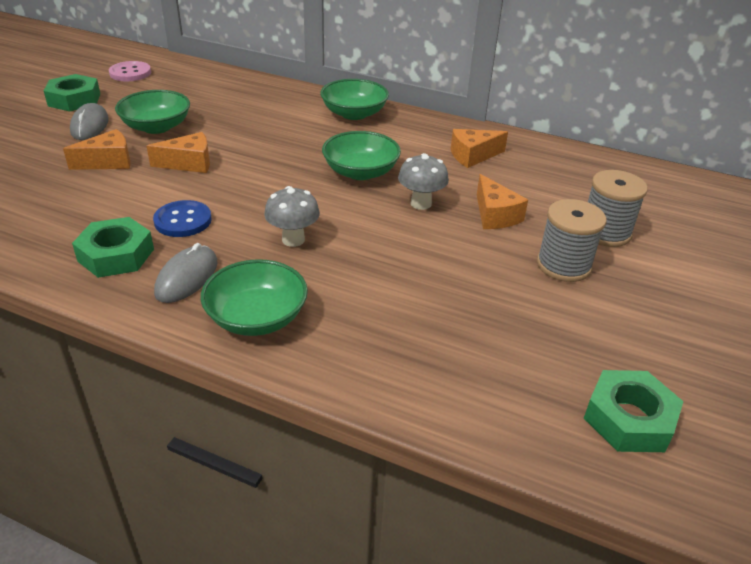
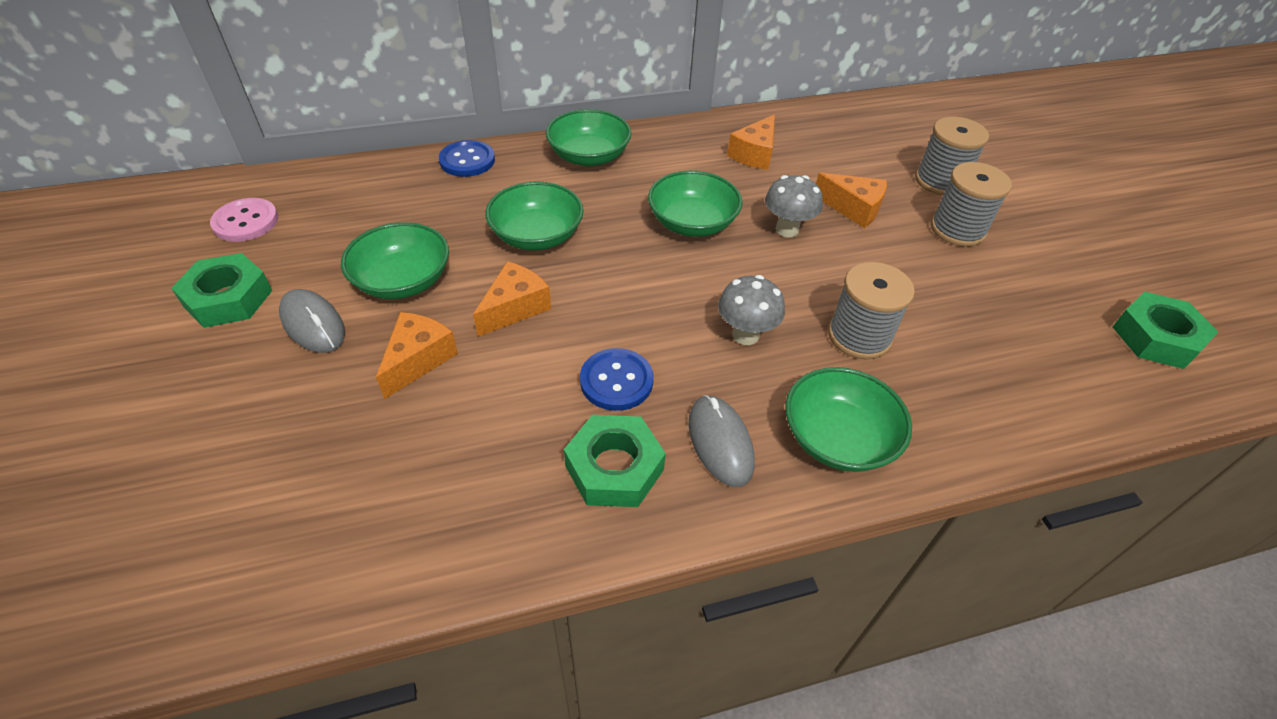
camera: 40 degrees left, 10 degrees up
(256, 138) = (537, 236): none -> green bowl
(279, 89) = (467, 160): none -> blue button
(367, 280) = (859, 336): none -> grey spool

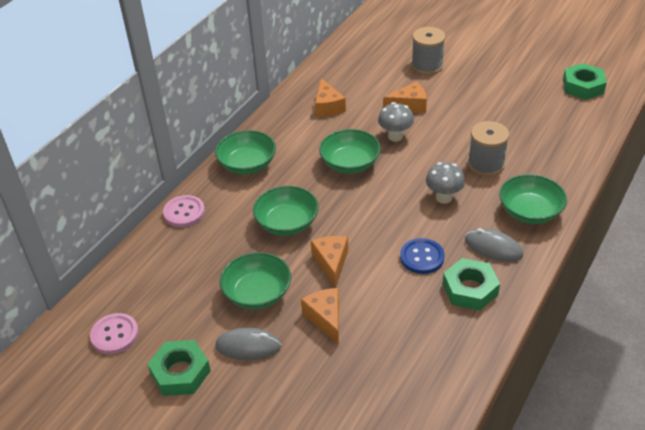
camera: 40 degrees left, 5 degrees down
(467, 160) = (184, 212): blue button -> pink button
(957, 229) = (463, 86): grey spool -> none

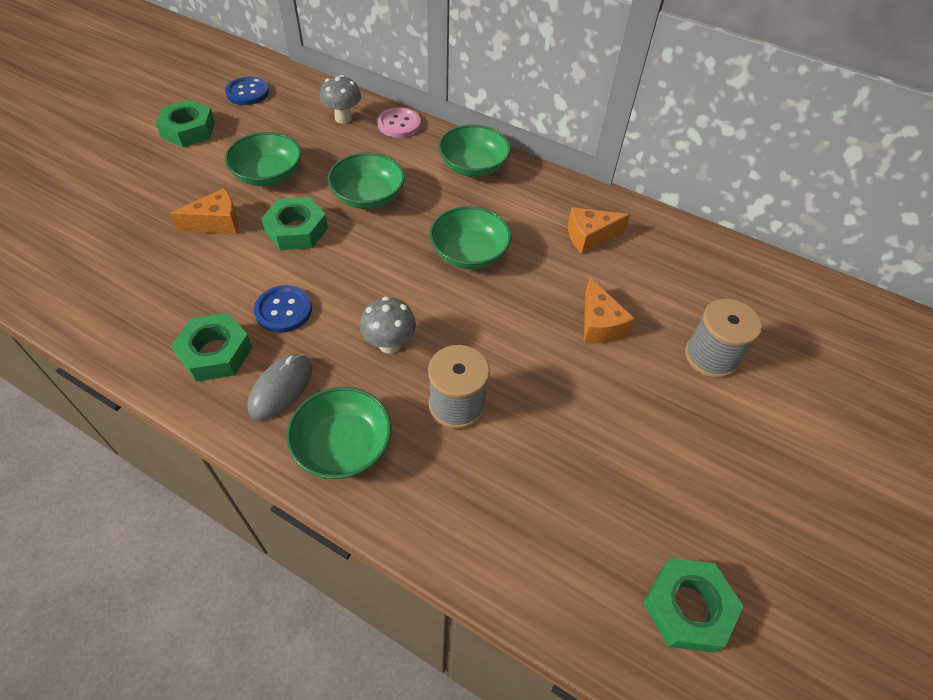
camera: 85 degrees right, 10 degrees up
(114, 335) = (247, 93): pink button -> blue button
(248, 346) = (201, 169): grey mouse -> none
(331, 263) = (296, 230): orange cheese -> green nut
(395, 136) = (525, 302): grey mushroom -> grey mushroom (343, 118)

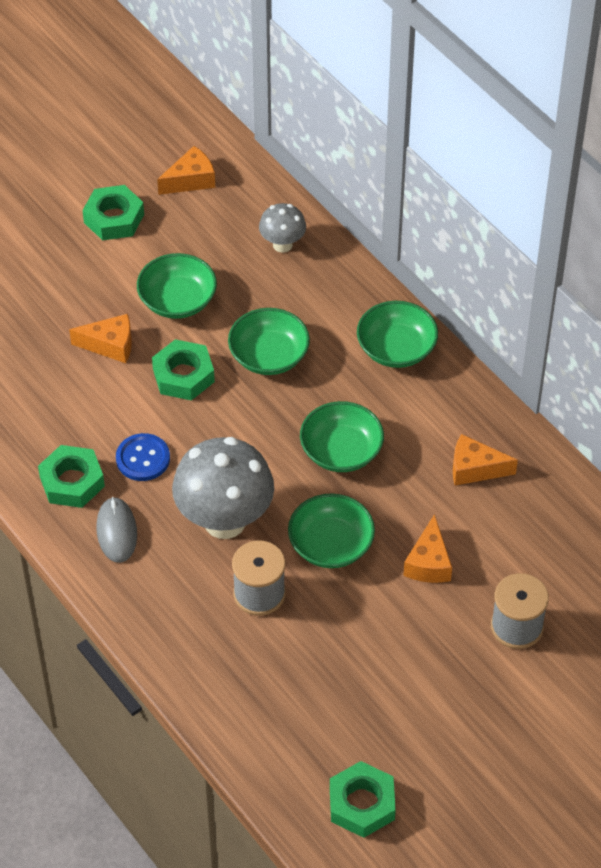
camera: 25 degrees right, 0 degrees up
(247, 93) = (191, 180): blue button -> orange cheese
(281, 388) = (116, 531): grey mouse -> grey mouse turned 60 degrees counterclockwise
(343, 446) = (150, 597): green bowl -> green bowl (331, 545)
(390, 344) = (224, 521): grey mushroom -> grey mushroom, size x1.95
(399, 124) = (340, 269): pink button -> none

